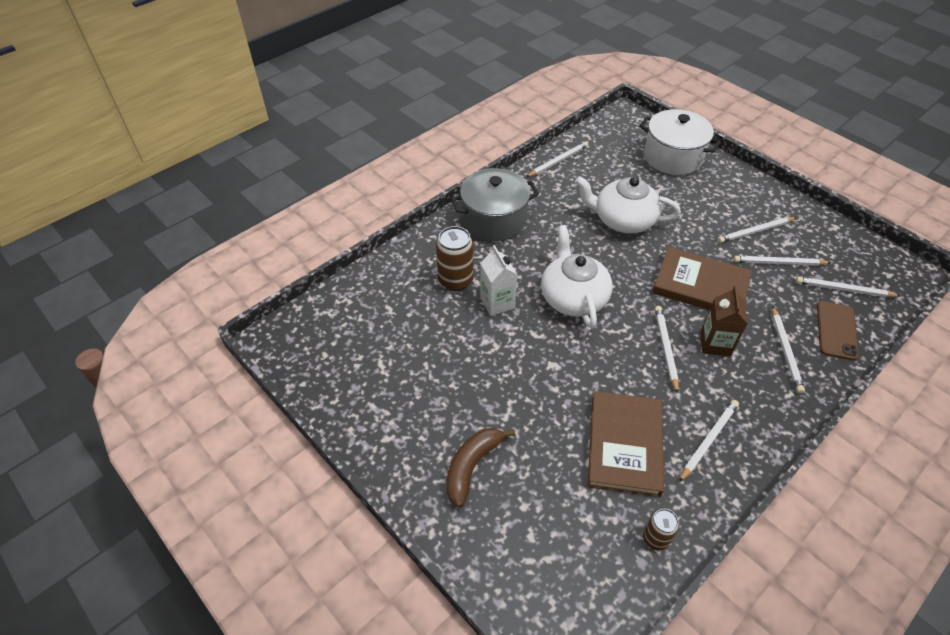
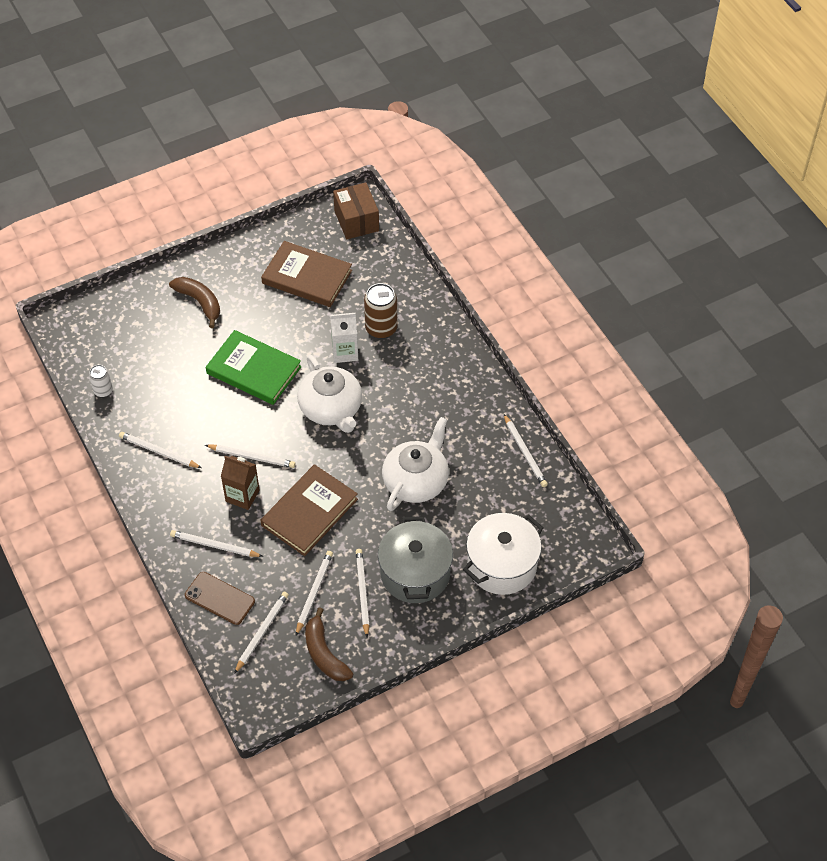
camera: 105 degrees right, 5 degrees up
(303, 335) = (356, 221): none -> brown box
(494, 220) = (450, 374): grey pot -> grey pot (415, 573)
(553, 378) = (254, 370): none -> green book
(573, 297) = (331, 408): white teapot -> white teapot turned 60 degrees clockwise
(625, 445) = (177, 397): brown book -> brown book (307, 277)
(655, 538) = (103, 391): brown can -> white can
(708, 440) = (159, 452): white pencil -> white pencil turned 150 degrees clockwise
(829, 243) = (324, 654): none -> brown banana

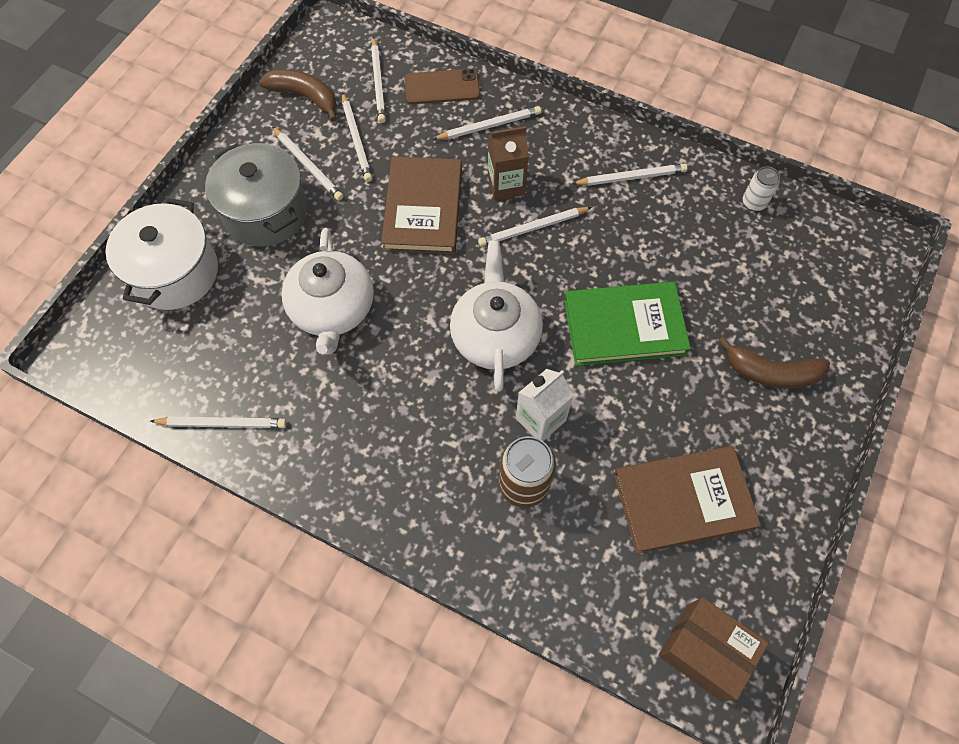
camera: 145 degrees right, 10 degrees up
(331, 408) = (495, 335): white teapot -> white teapot turned 60 degrees clockwise
(525, 452) = (222, 423): white pencil -> white pencil turned 150 degrees clockwise

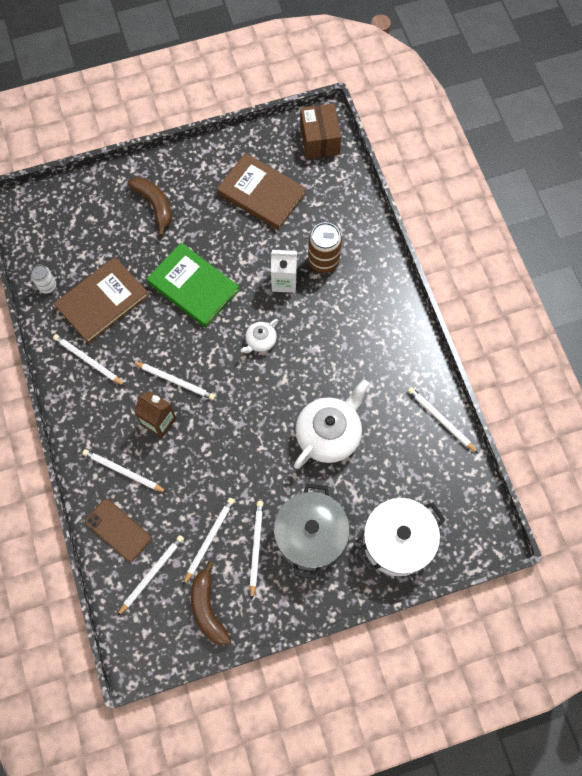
camera: 135 degrees left, 5 degrees up
(423, 208) = (220, 450): brown book -> brown book (102, 302)
(495, 335) = (260, 341): white teapot -> white teapot, size x0.49

